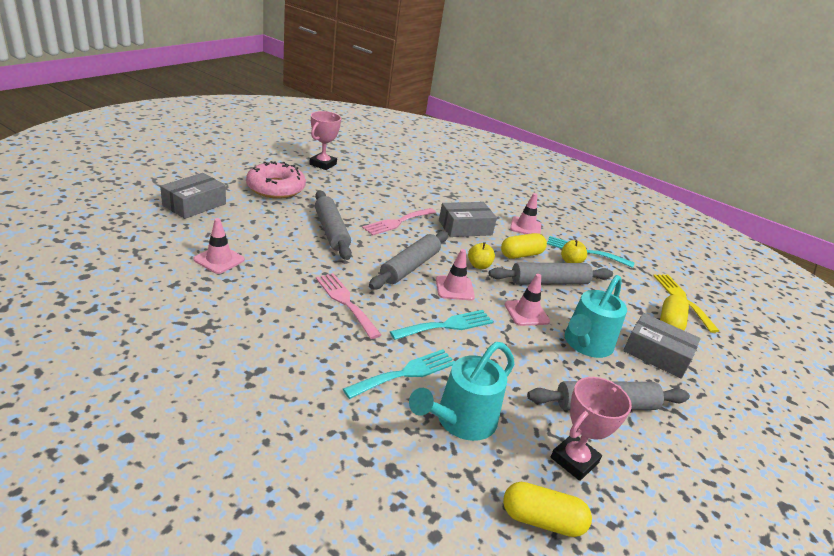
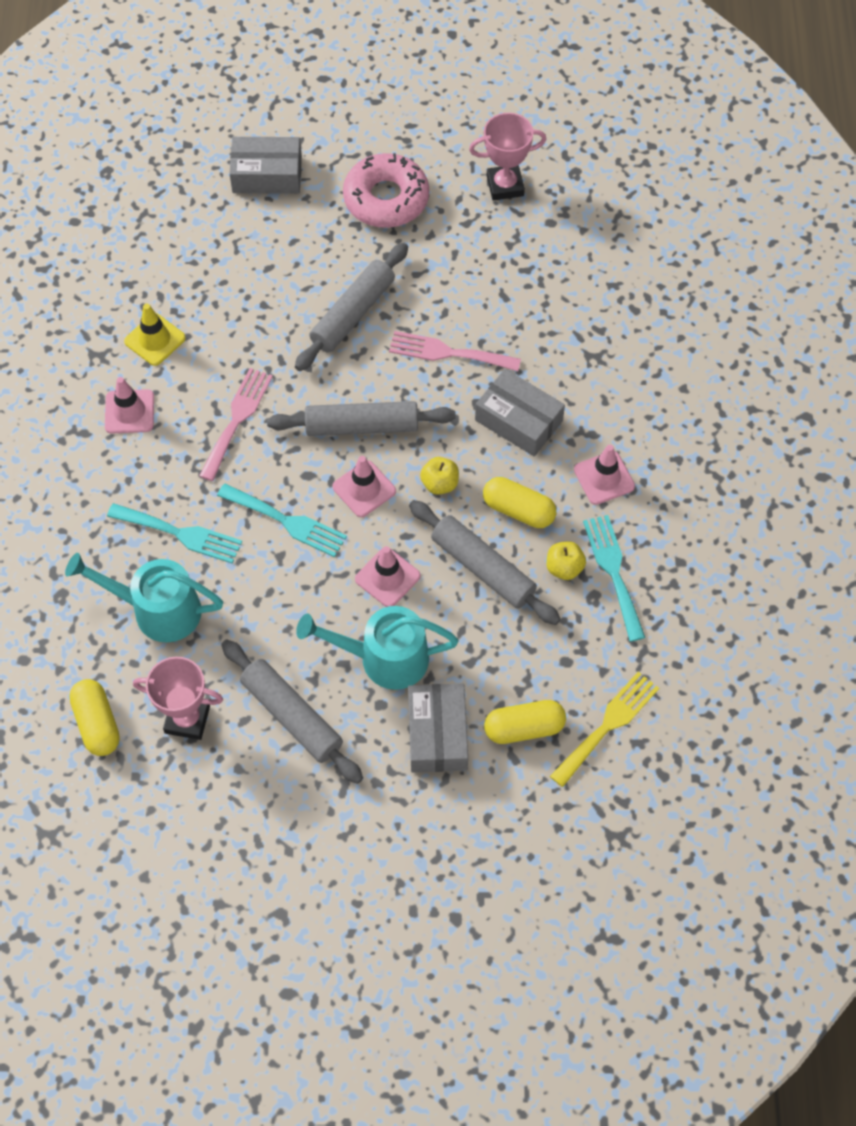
camera: 60 degrees right, 30 degrees up
(219, 260) = (197, 278): pink traffic cone -> pink traffic cone (129, 412)
(235, 298) = (155, 340): none -> yellow traffic cone

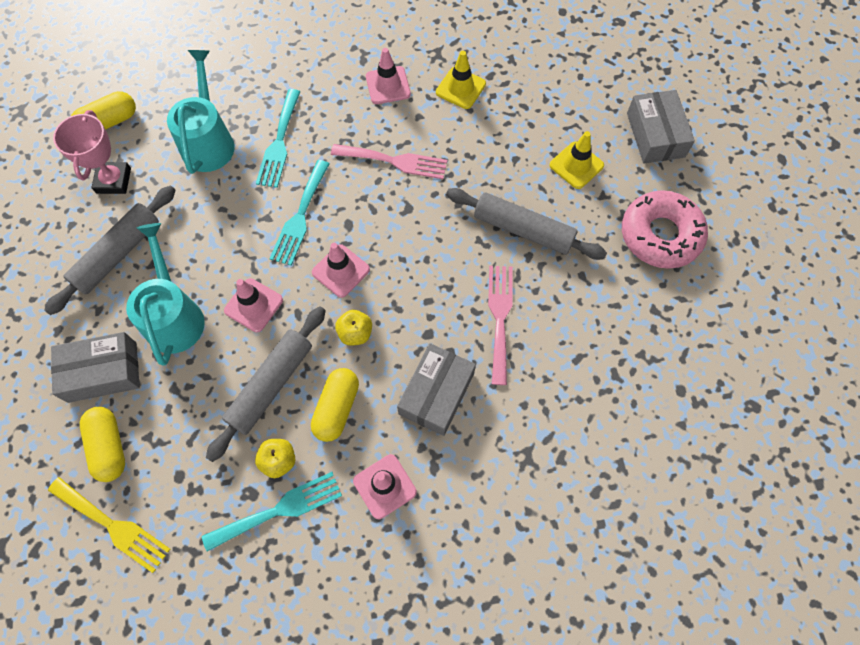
camera: 80 degrees right, 5 degrees up
(286, 251) = (576, 165): none -> yellow traffic cone
(361, 426) = (405, 258): grey rolling pin -> none
(505, 186) = (712, 339): pink trophy -> none

